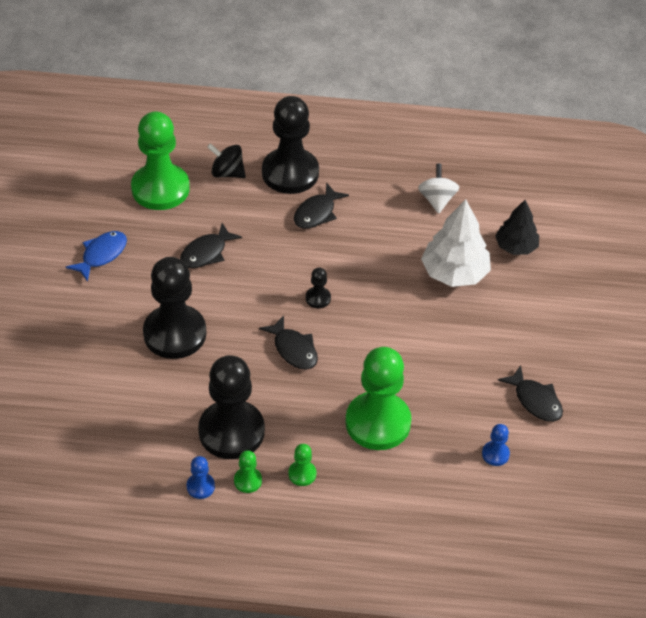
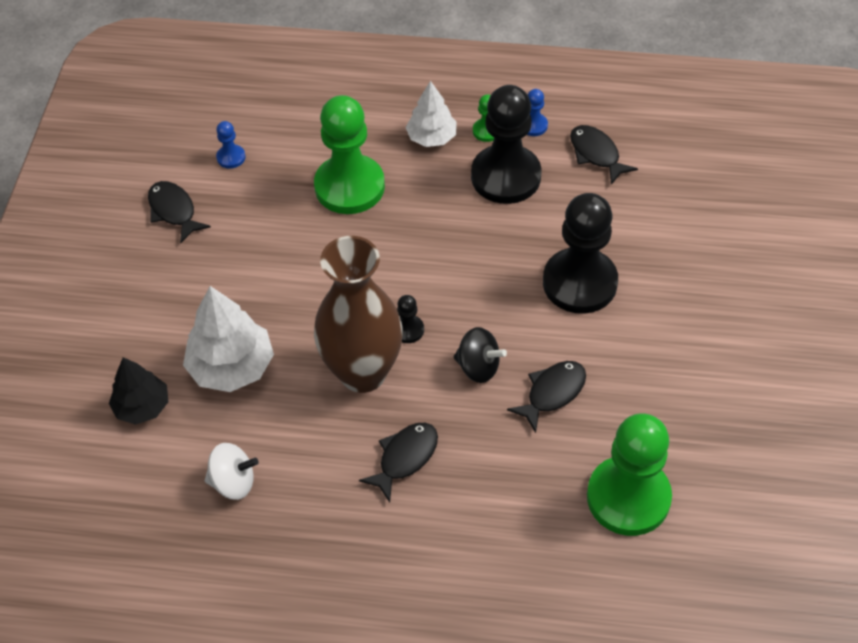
camera: 175 degrees left, 5 degrees up
(101, 255) = (689, 388): blue fish -> none
(227, 173) = (534, 528): black spinning top -> black spinning top (478, 367)
(290, 173) = (441, 529): black pawn -> none
(293, 349) = (439, 265): black fish -> black fish (596, 154)
(302, 474) = (431, 137): green pawn -> white tree
(352, 268) = (363, 372): none -> brown vase
(437, 200) = (233, 482): white spinning top -> white spinning top turned 90 degrees counterclockwise

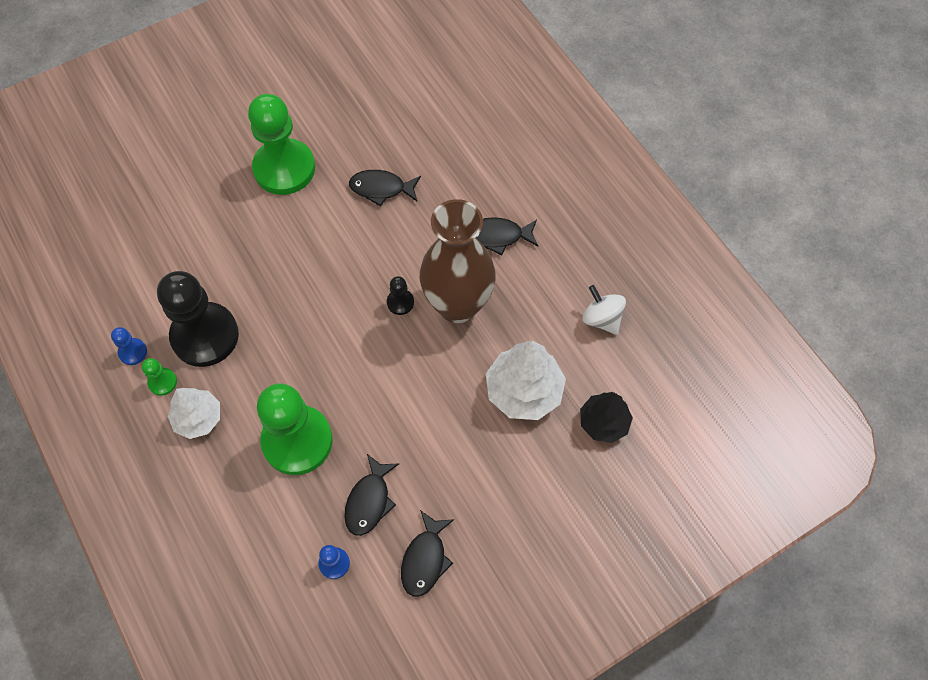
camera: 130 degrees left, 10 degrees up
(478, 367) = (395, 241): black spinning top -> none
(579, 283) = (276, 226): black pawn -> none
(596, 154) = (136, 289): black fish -> black fish (369, 501)
(628, 497) = (423, 110): green pawn -> green pawn (284, 168)

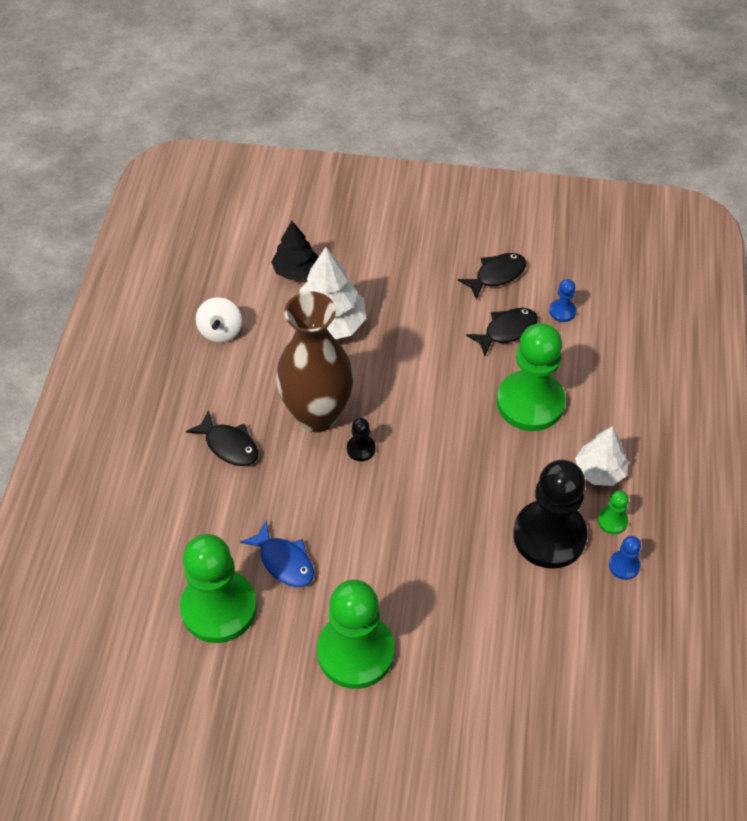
camera: 140 degrees left, 10 degrees down
(381, 188) = (284, 561): black fish -> blue fish
(396, 135) = (219, 608): none -> green pawn

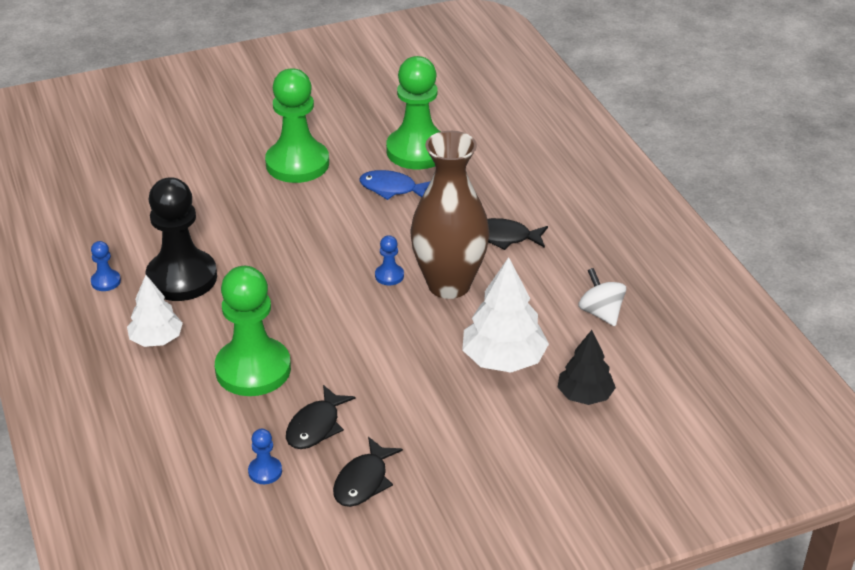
camera: 150 degrees right, 15 degrees down
(361, 449) = (389, 276): black pawn -> blue pawn
(612, 521) = (128, 307): green pawn -> none

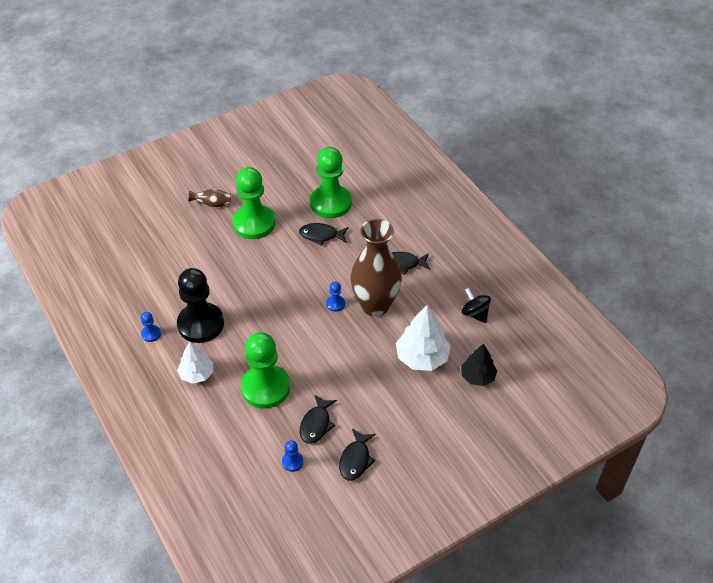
camera: 10 degrees left, 10 degrees up
(244, 134) = (212, 204): none -> brown vase
(392, 188) = (321, 235): blue fish -> black fish
(601, 313) = (475, 314): white spinning top -> black spinning top

